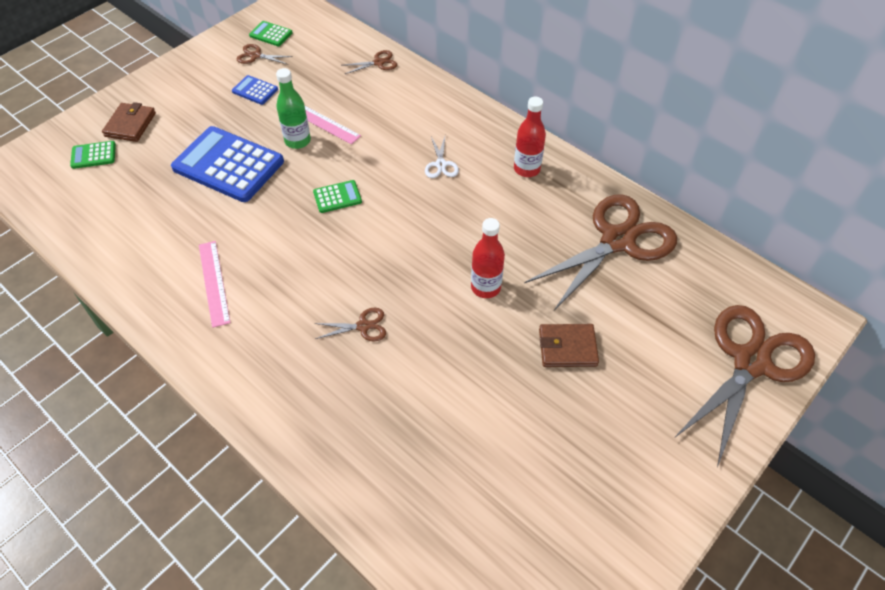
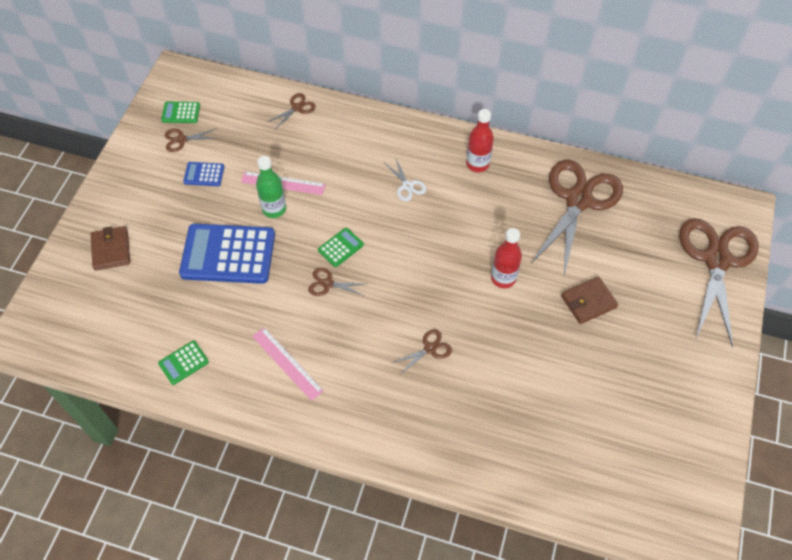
camera: 25 degrees left, 5 degrees up
(93, 155) = (98, 292): green calculator -> green calculator (183, 363)
(302, 225) = (328, 284): none -> brown scissors

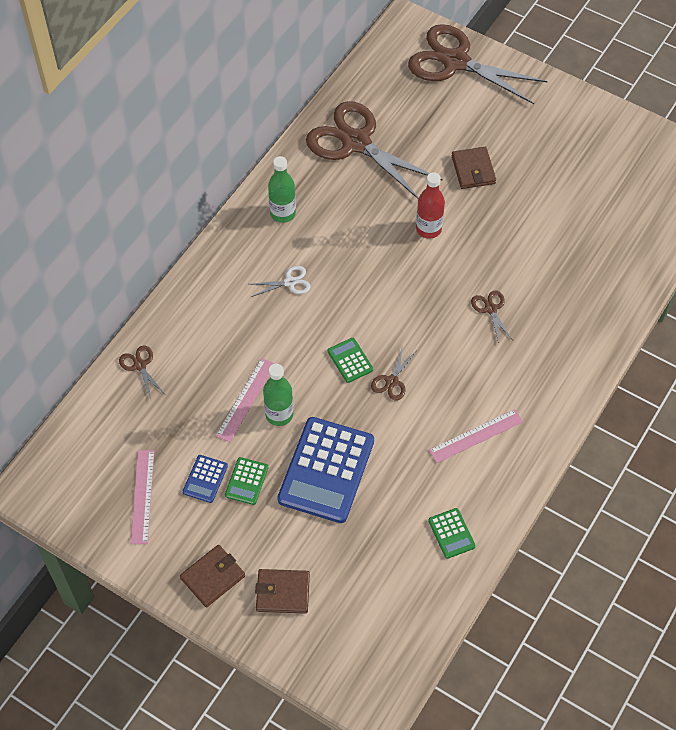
camera: 75 degrees left, 0 degrees up
(119, 200) = (213, 577): none -> brown wallet
(181, 113) = (99, 491): green calculator -> green calculator (246, 481)
(181, 139) = (142, 496): brown scissors -> pink ruler
(477, 164) = (283, 213): red bottle -> green bottle

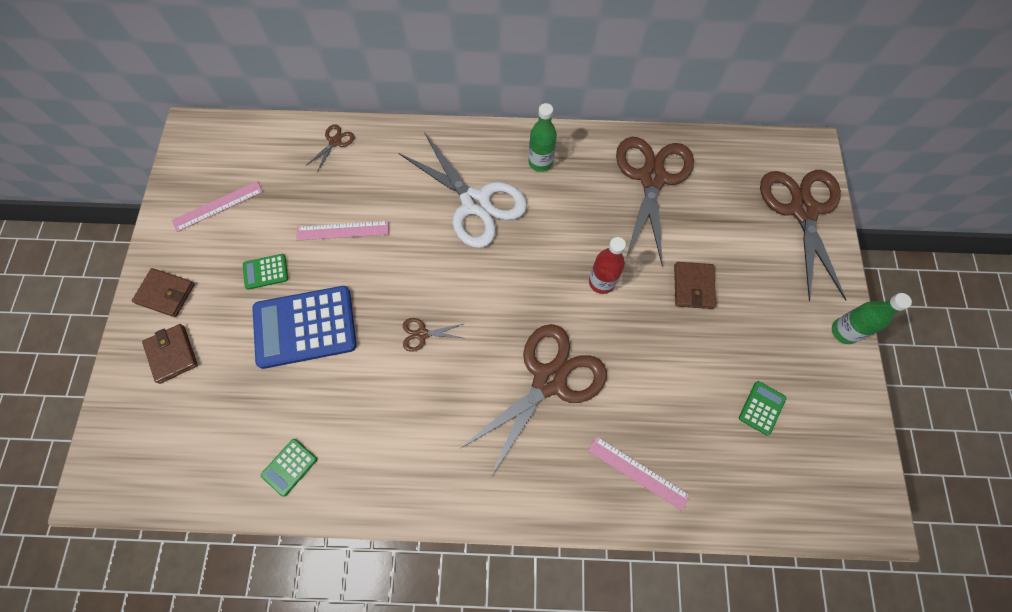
camera: 60 degrees right, 10 degrees up
(205, 479) = (253, 241): blue calculator -> none
(279, 414) = (341, 262): green bottle -> green bottle (844, 331)
(290, 282) = (475, 203): white scissors -> white scissors, size x2.46
(350, 360) = (424, 289): green calculator -> green calculator (762, 408)
(473, 170) = (693, 286): brown wallet -> brown wallet turned 45 degrees counterclockwise
(476, 436) = (403, 437): pink ruler -> pink ruler (638, 472)
(491, 309) = (549, 380): brown scissors -> brown scissors, size x2.46

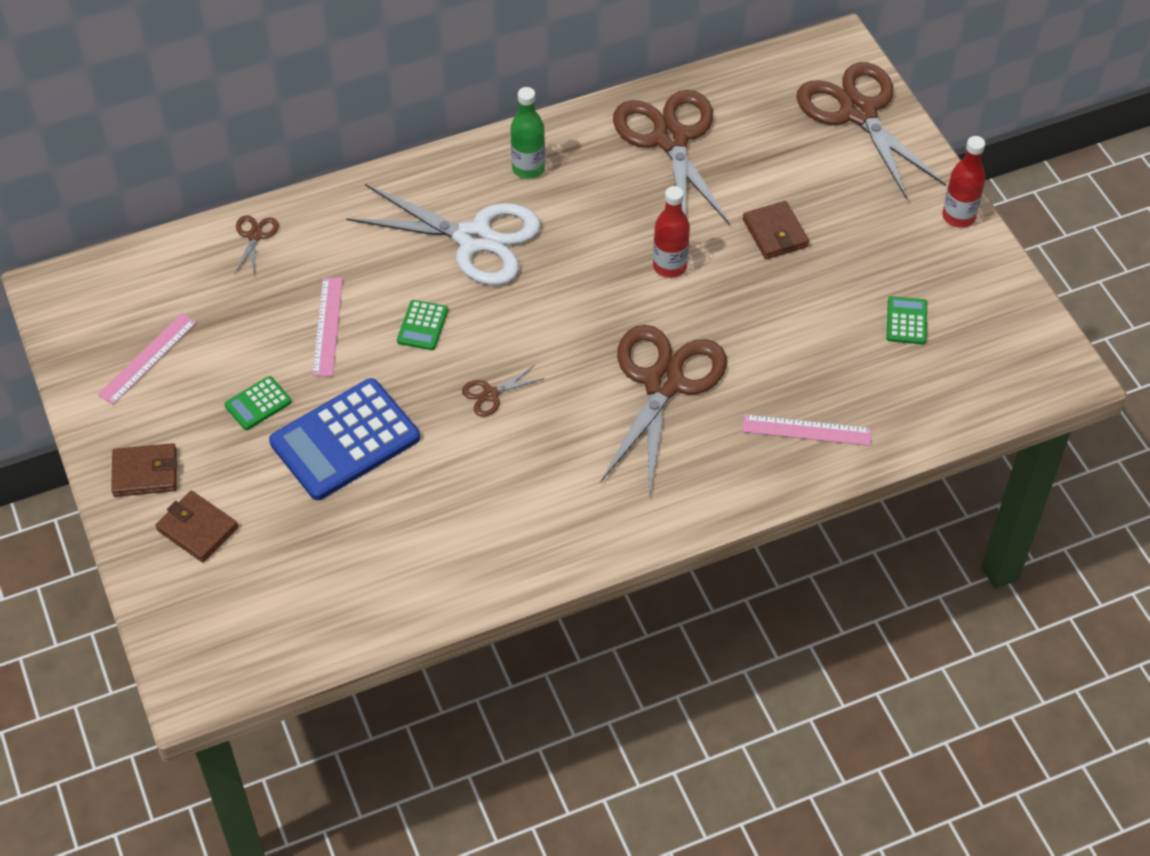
camera: 25 degrees left, 15 degrees down
(289, 467) = (415, 578): green calculator -> green calculator (422, 326)
(343, 230) = (327, 326): pink ruler -> pink ruler turned 60 degrees counterclockwise
(844, 331) = (958, 216): green bottle -> red bottle

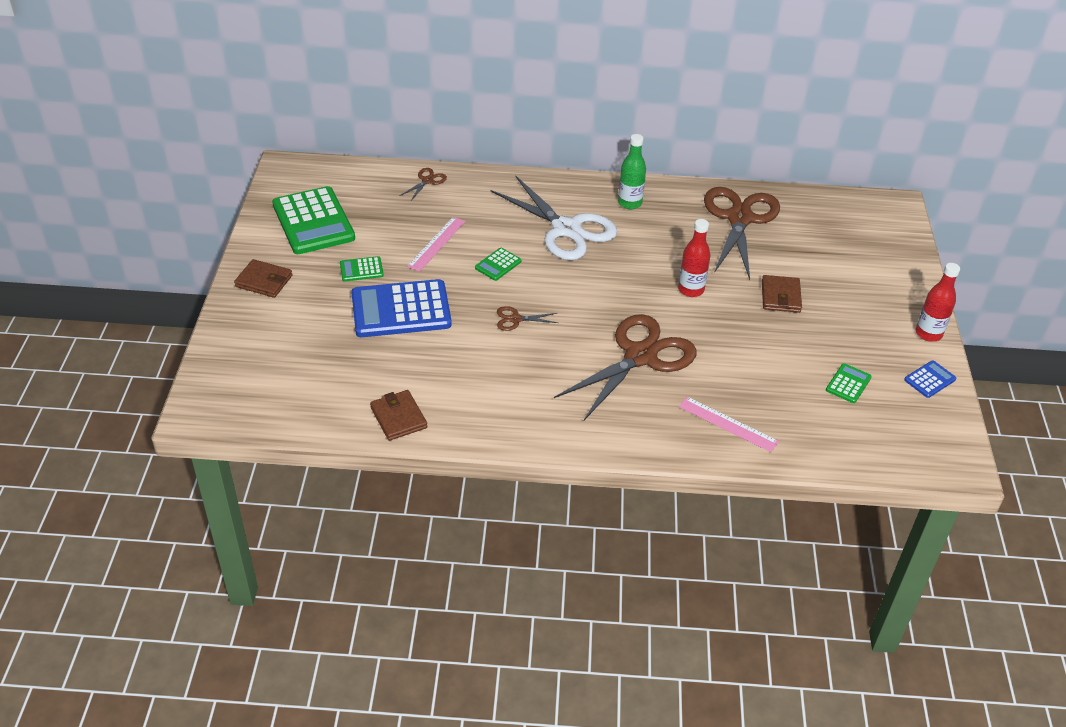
camera: 25 degrees right, 10 degrees down
(148, 358) = (313, 221): pink ruler -> green calculator
(197, 529) = (271, 324): brown wallet -> brown wallet (398, 417)
(859, 112) = (888, 247): brown scissors -> none
(988, 278) = (929, 379): none -> blue calculator

